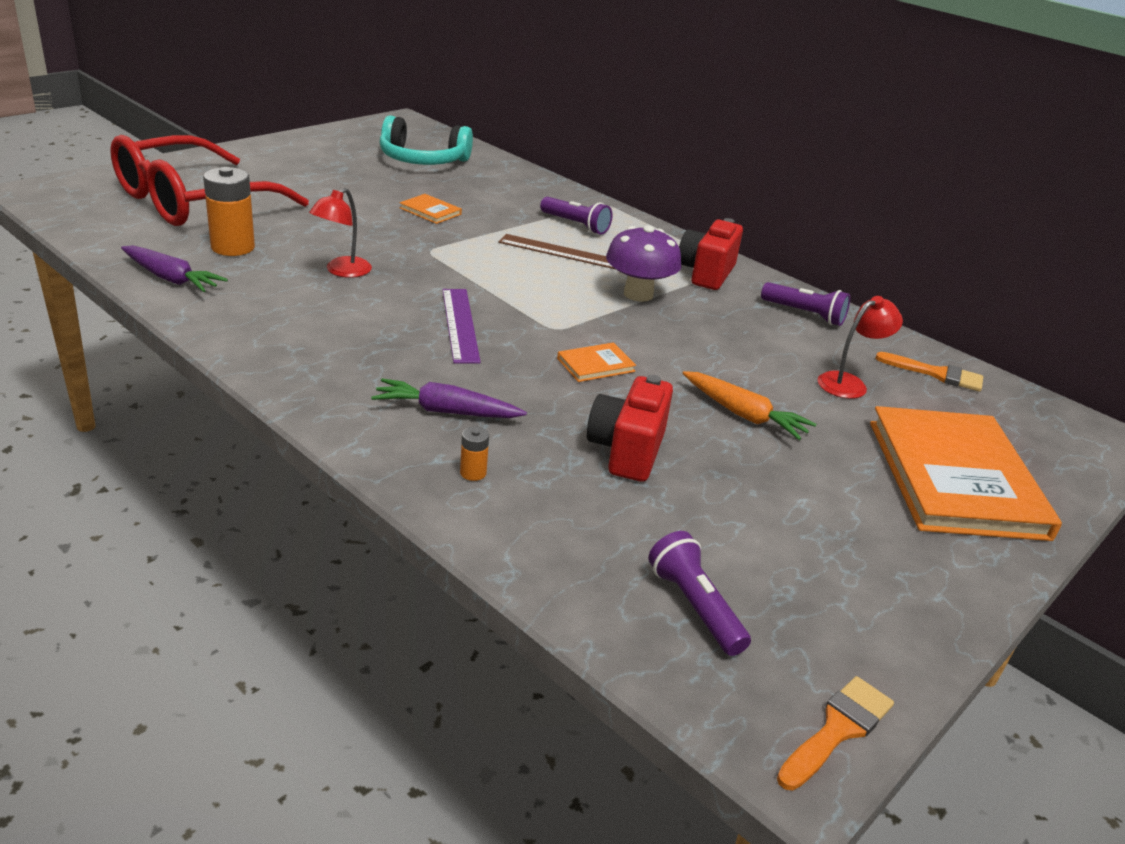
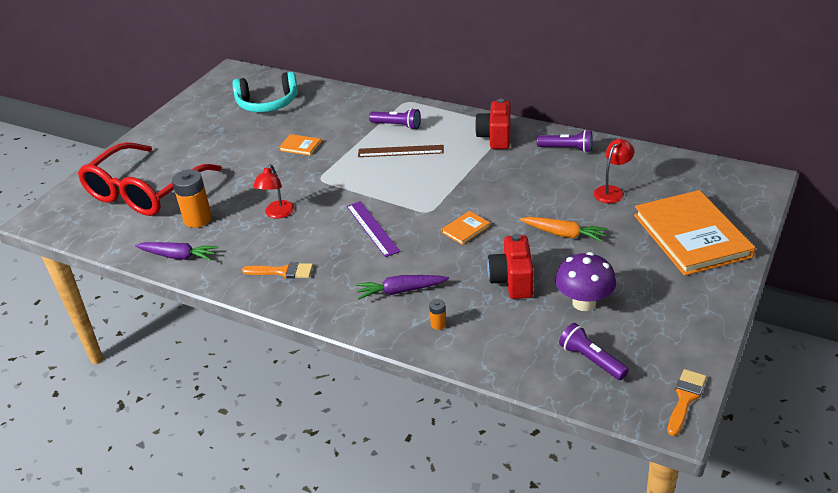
camera: 10 degrees left, 5 degrees up
(638, 294) = (463, 168): purple mushroom -> purple mushroom (584, 303)
(936, 374) = (657, 167): orange brush -> orange brush (283, 271)

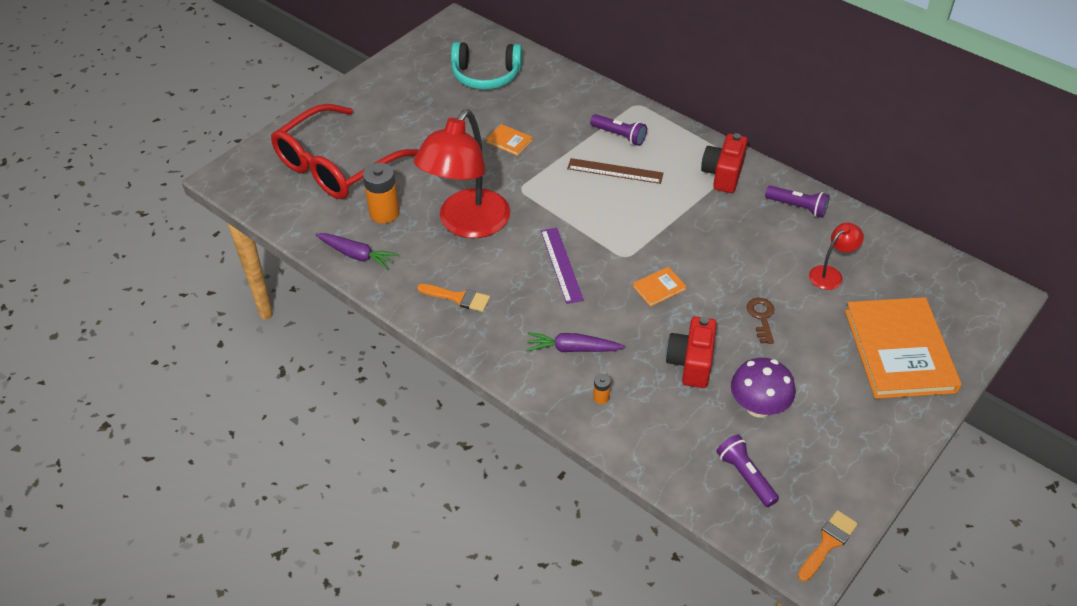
camera: 10 degrees right, 10 degrees up
(277, 214) = (467, 224): red lamp -> red lamp, size x2.25
(563, 234) = (761, 317): orange carrot -> brown key

